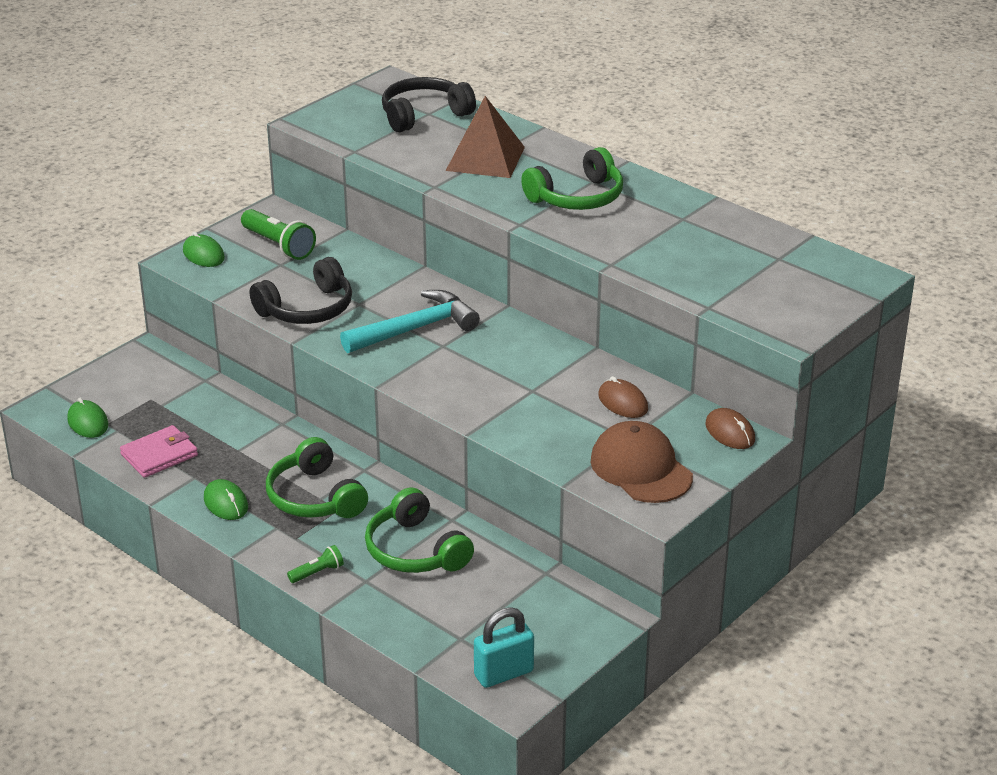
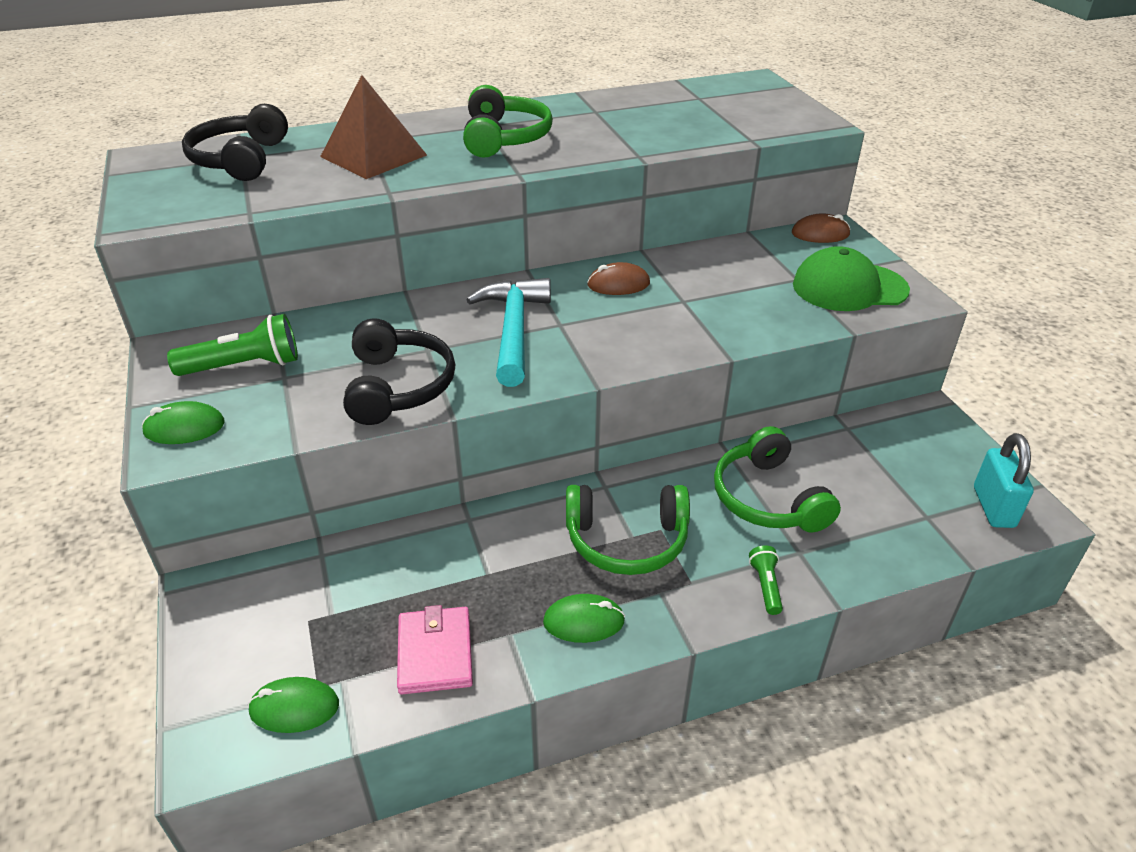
camera: 60 degrees left, 5 degrees up
(415, 550) = (767, 498): green headphones -> green headphones turned 75 degrees clockwise
(623, 402) = (739, 264): brown mouse -> brown mouse (618, 284)
(641, 468) = (849, 287): brown cap -> green cap

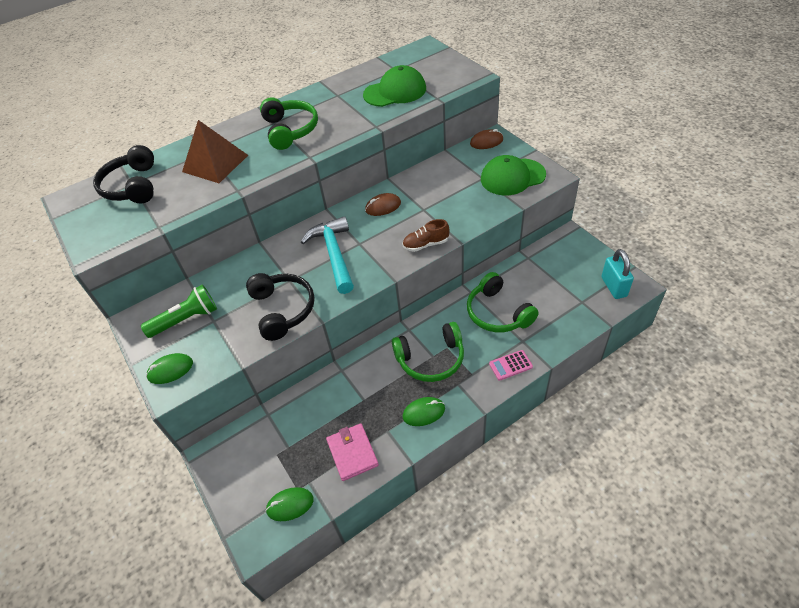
camera: 10 degrees left, 10 degrees up
(669, 348) = (426, 244): none -> brown shoe
(687, 122) = (395, 92): none -> green cap
(765, 585) = (510, 365): green flashlight -> pink calculator

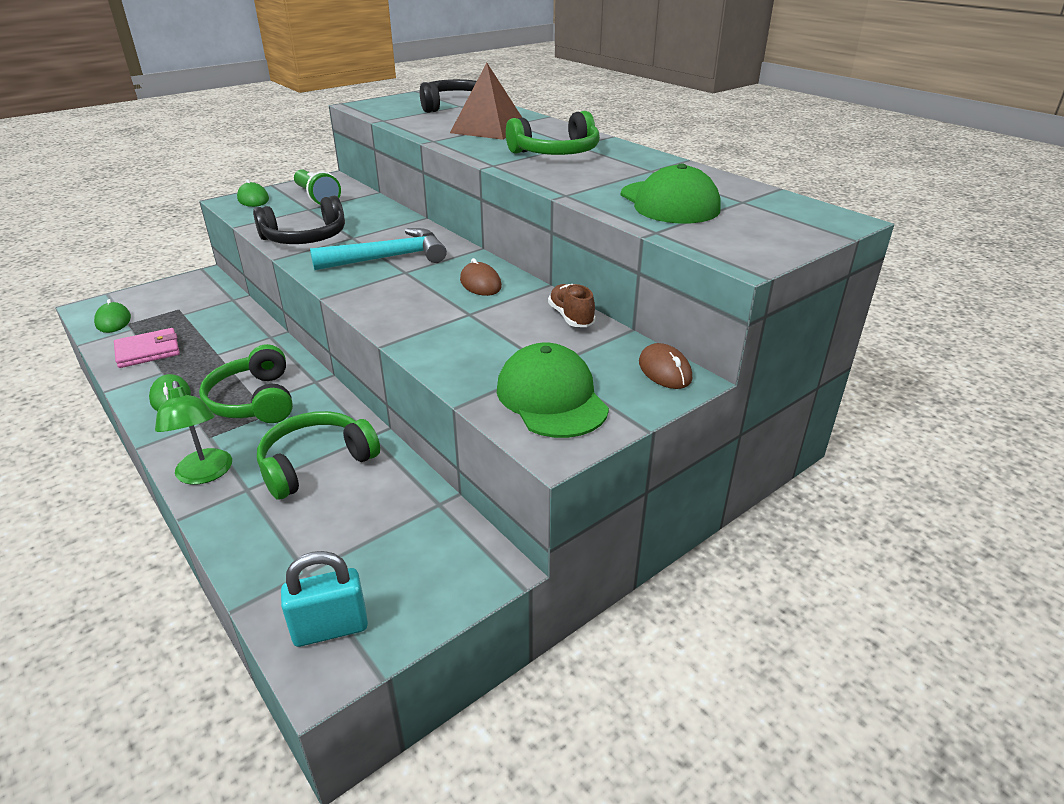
camera: 80 degrees right, 15 degrees down
(426, 244) = (387, 317): brown shoe -> brown shoe (571, 317)
(510, 365) = (205, 474): pink calculator -> green lamp

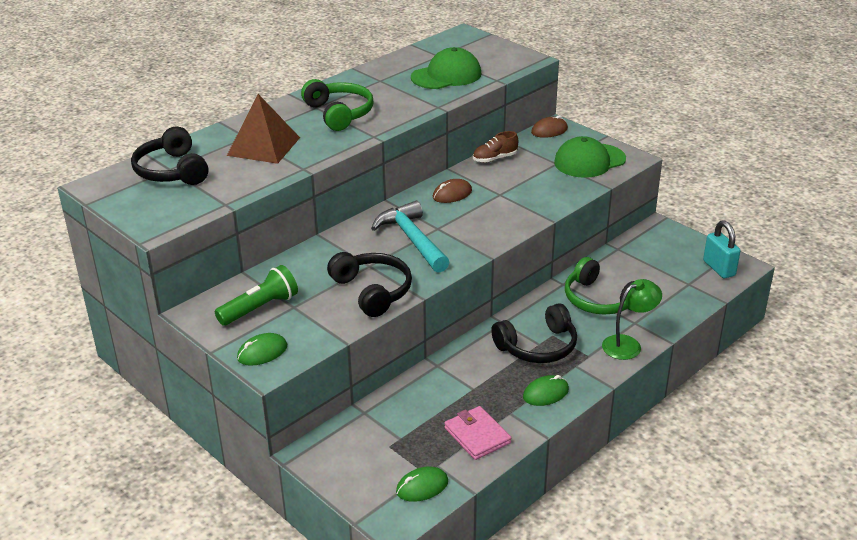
camera: 95 degrees left, 0 degrees up
(254, 401) = (538, 347): green headphones -> black headphones

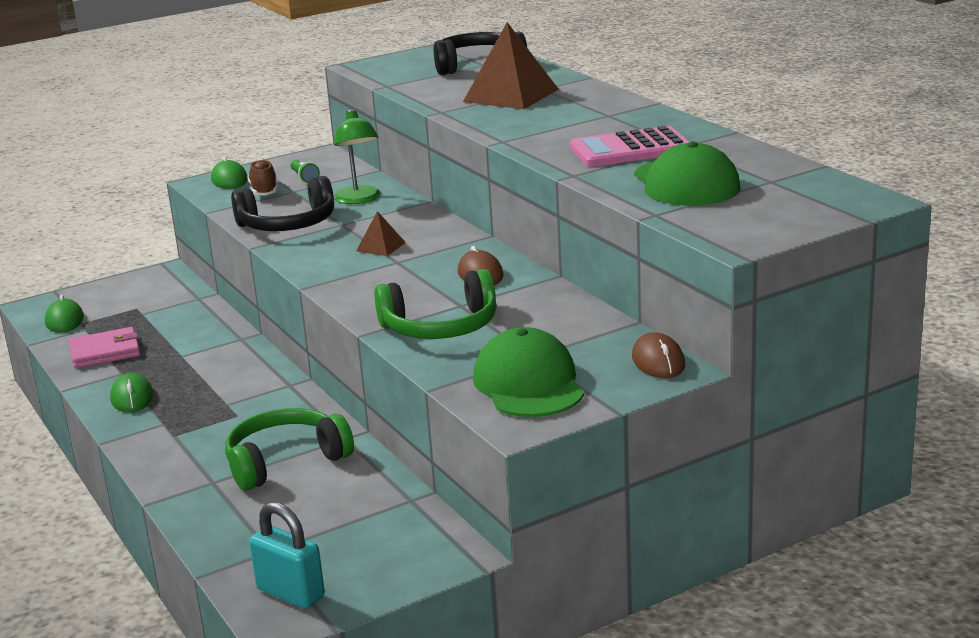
camera: 105 degrees right, 10 degrees down
(260, 308) = (304, 178): green flashlight -> green flashlight, size x0.53
(339, 113) = (581, 125): green headphones -> green headphones (441, 327)
(388, 94) = (630, 149): none -> pink calculator
(412, 239) = (380, 247): turquoise hammer -> brown pyramid
(494, 159) = (573, 309): brown shoe -> brown shoe (264, 191)
(538, 347) = (221, 402): black headphones -> none
(628, 344) = (170, 468): green lamp -> green lamp (359, 199)
(719, 268) = (290, 593): turquoise padlock -> turquoise padlock turned 45 degrees clockwise

